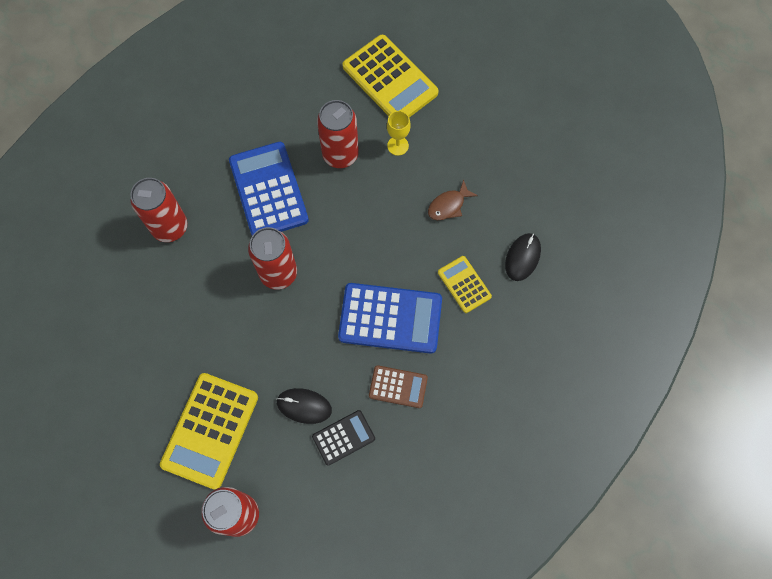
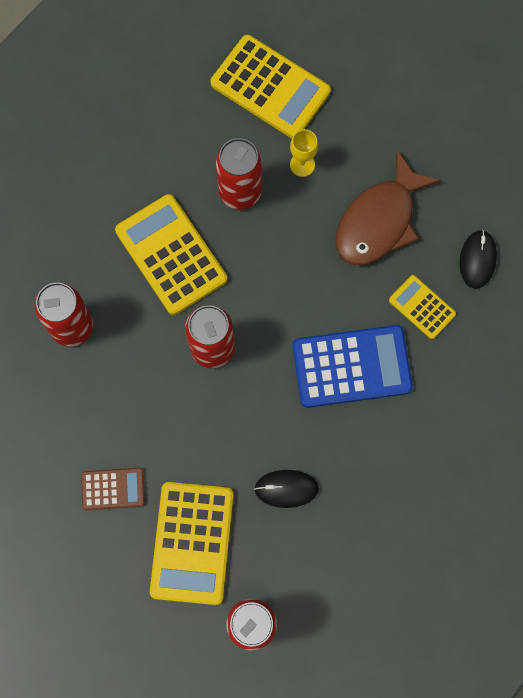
camera: 15 degrees left, 5 degrees up
(268, 190) = (171, 255): blue calculator -> yellow calculator
(343, 437) = (339, 511): black calculator -> none
(398, 386) = (382, 440): brown calculator -> brown calculator (113, 489)
(448, 205) = (379, 220): brown fish -> brown fish, size x2.07

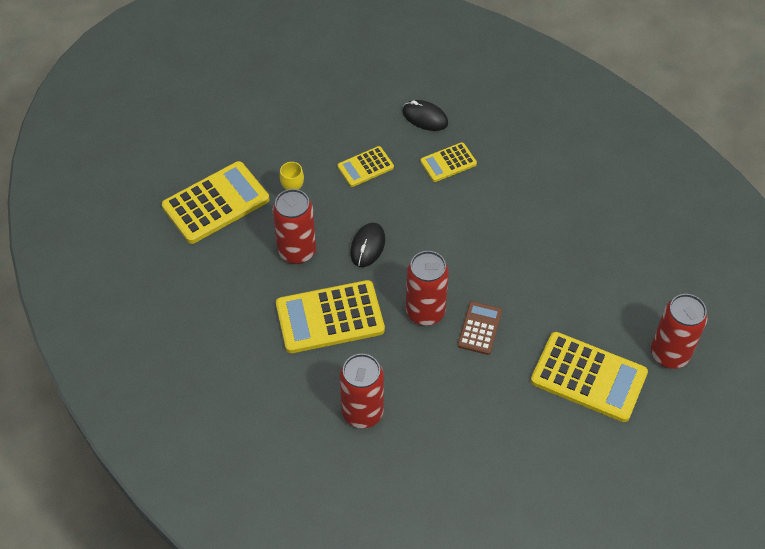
camera: 70 degrees left, 20 degrees down
(113, 489) = (522, 423): brown calculator -> brown calculator (479, 328)
(286, 488) = (564, 296): black mouse -> black mouse (367, 246)
(351, 366) = (478, 222): blue calculator -> none
(379, 220) = (365, 167): brown fish -> yellow calculator

